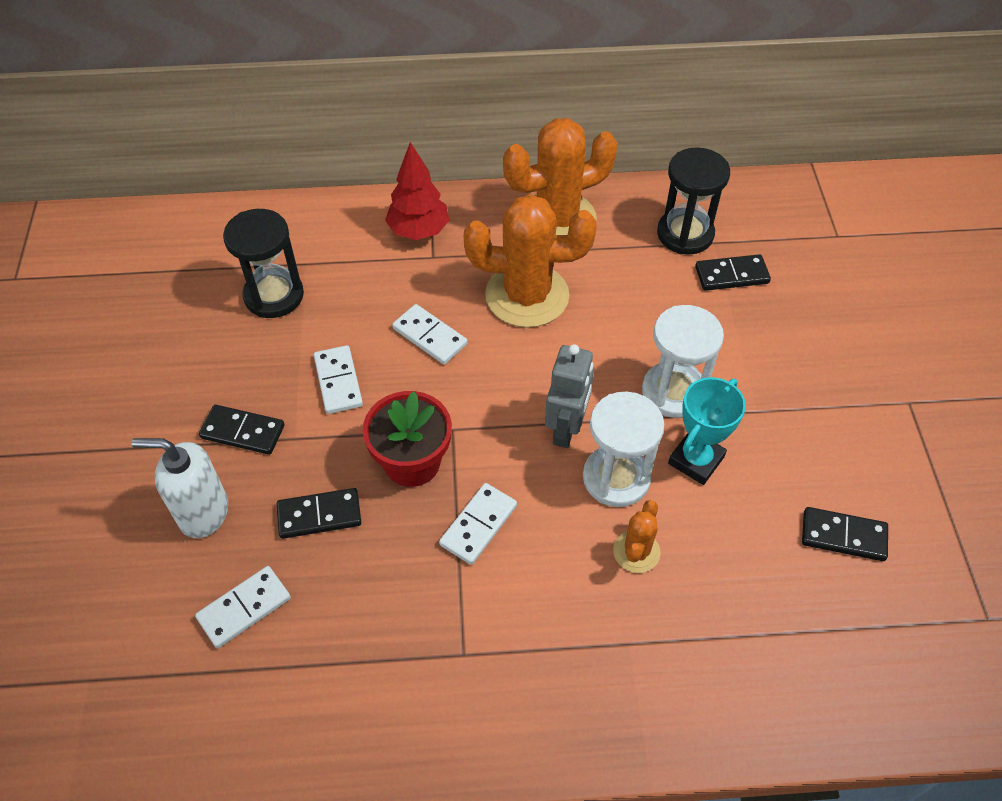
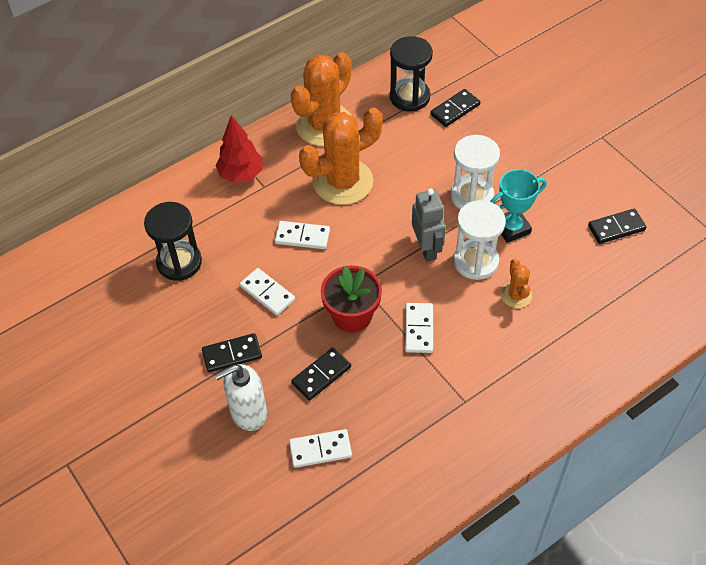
camera: 30 degrees left, 0 degrees up
(244, 608) = (320, 450): white domino -> white domino turned 60 degrees clockwise
(696, 460) = (512, 228): turquoise trophy -> turquoise trophy turned 60 degrees clockwise

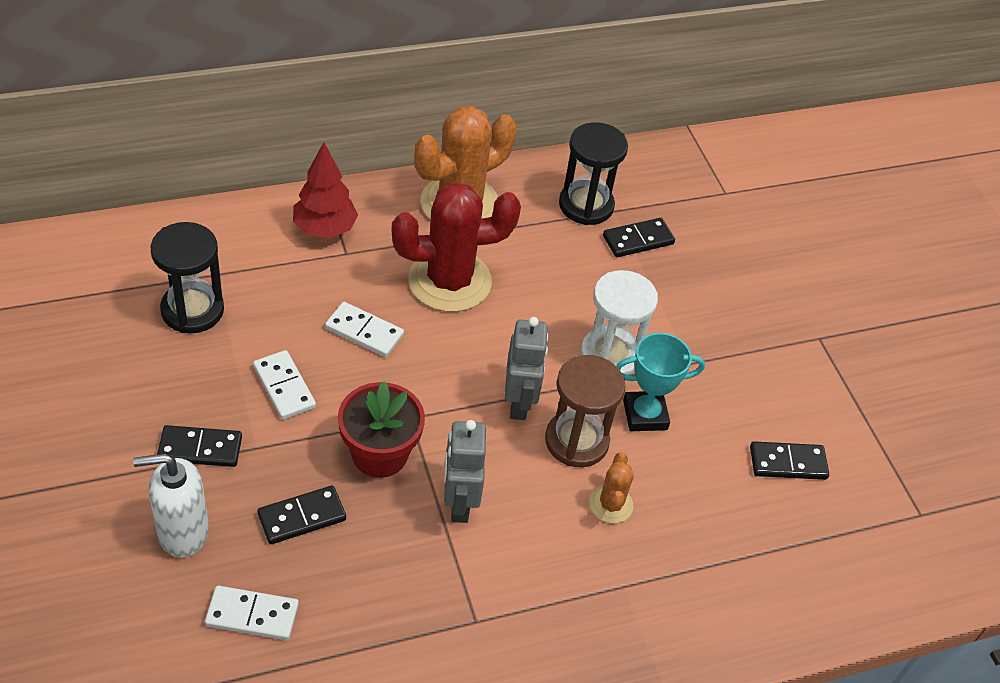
camera: 10 degrees right, 5 degrees down
(343, 182) = (449, 281): orange cactus -> red cactus
(418, 329) = (459, 503): white domino -> grey robot
(476, 261) = (576, 441): white hourglass -> brown hourglass

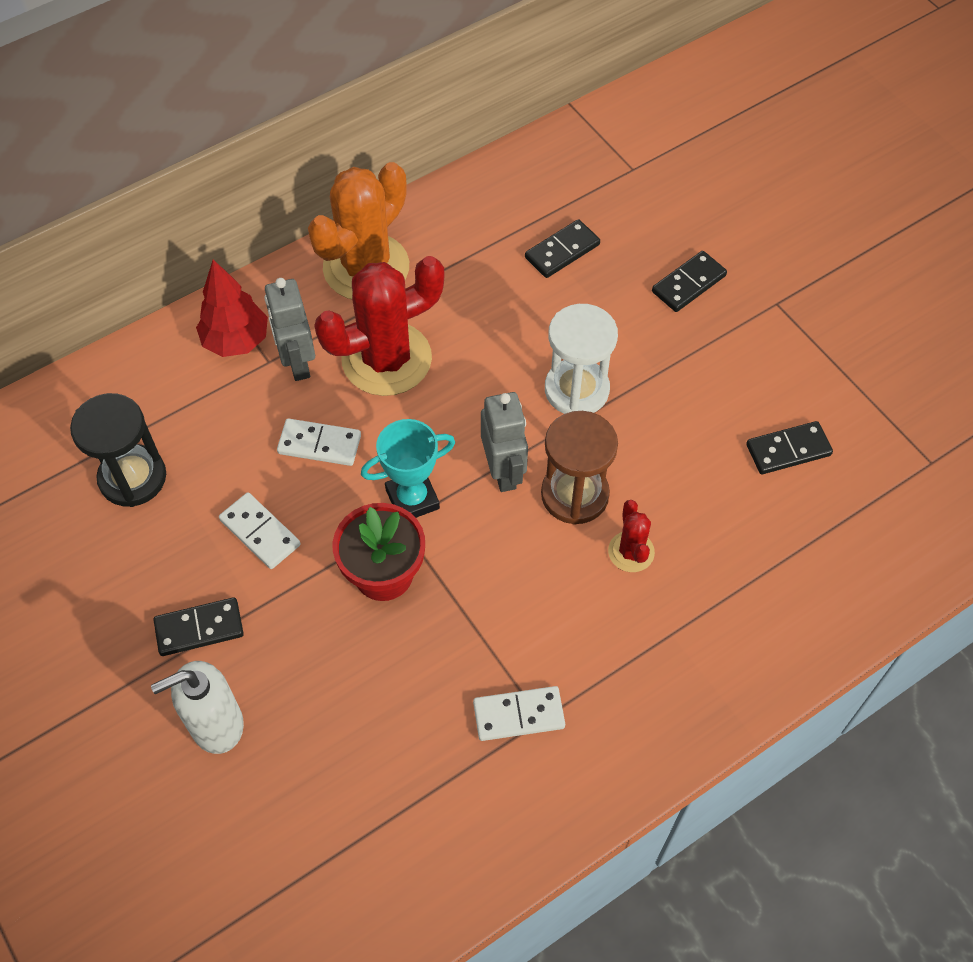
camera: 10 degrees left, 10 degrees up
(252, 615) = (319, 788): white domino -> white domino (518, 715)
(302, 517) = (330, 667): black domino -> black domino (688, 283)
(459, 503) = (481, 600): grey robot -> grey robot (297, 362)
(586, 205) = (496, 228): black hourglass -> none
(611, 504) = (631, 552): orange cactus -> red cactus
(645, 415) = (632, 444): turquoise trophy -> turquoise trophy (412, 499)

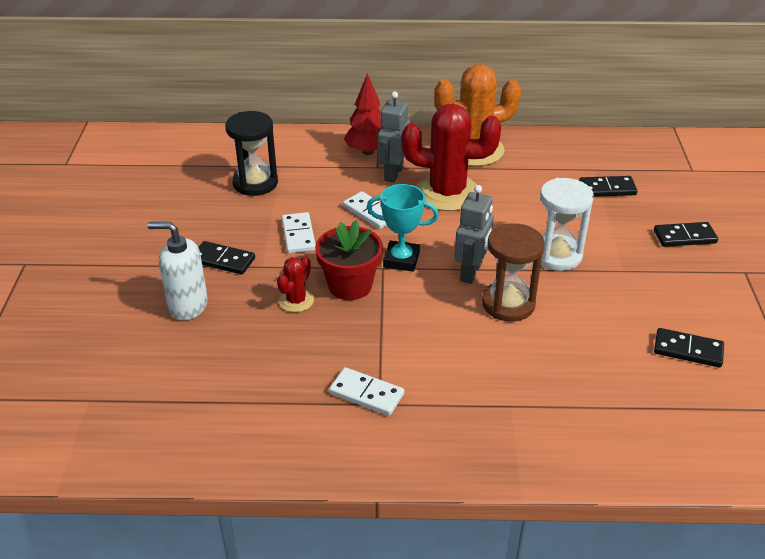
camera: 35 degrees right, 20 degrees down
(631, 552) = (521, 349): red cactus -> red cactus (296, 301)

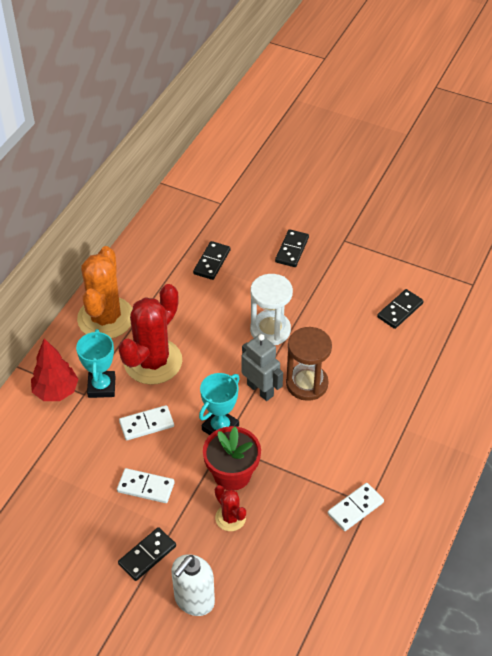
camera: 65 degrees left, 10 degrees up
(255, 183) = (47, 495): black hourglass -> none
(393, 173) = (101, 387): grey robot -> turquoise trophy

